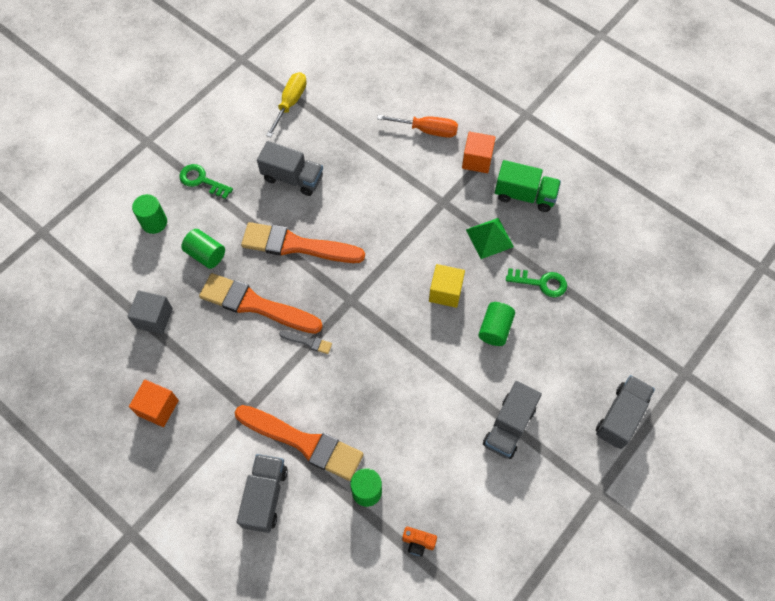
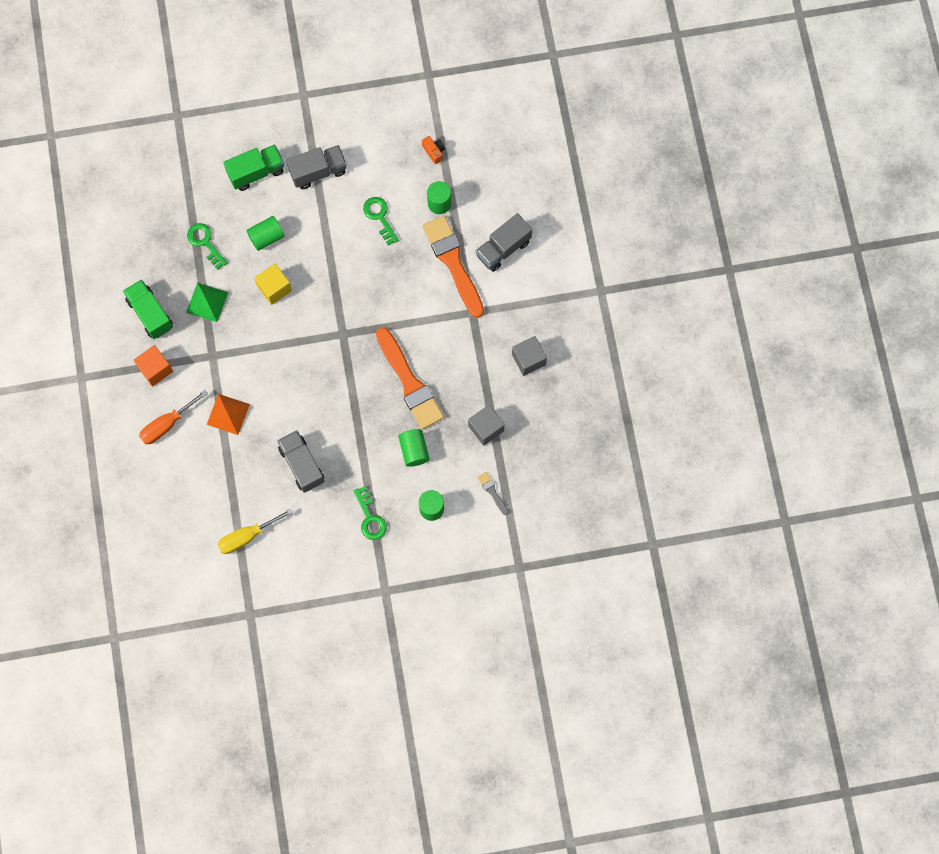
camera: 140 degrees left, 10 degrees up
(158, 408) = (528, 359): orange cube -> grey cube
(297, 245) = (345, 405): orange brush -> none
(308, 342) = (396, 327): grey brush -> grey brush (492, 492)
(387, 170) = (228, 414): none -> orange pyramid
(411, 430) = (380, 217): none -> green key
(427, 130) = (167, 424): orange screwdriver -> orange screwdriver turned 90 degrees counterclockwise
(562, 379) = (256, 172): none -> green truck
(620, 417) = (244, 123): grey truck -> none

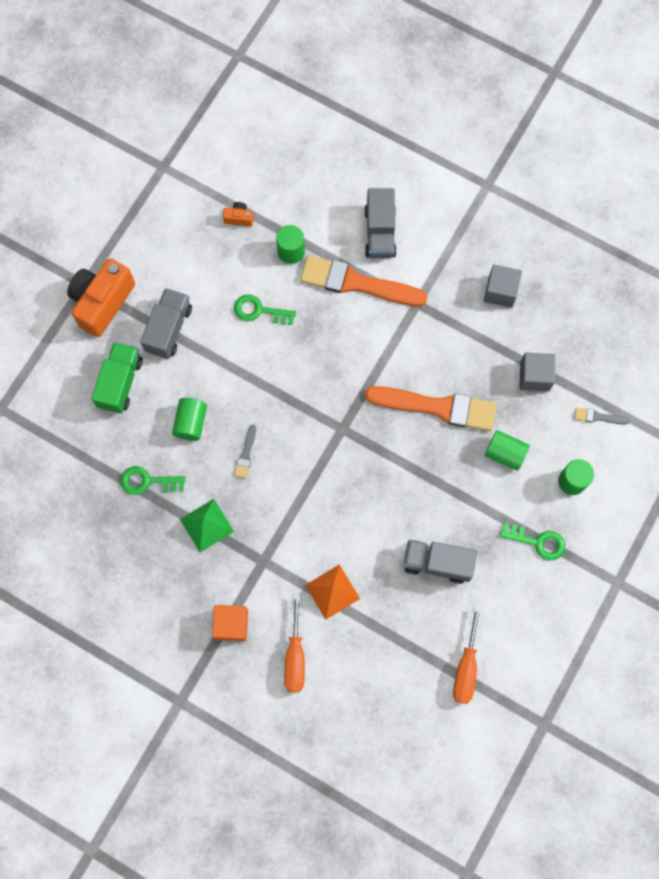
camera: 50 degrees left, 0 degrees up
(150, 314) = (172, 586): green truck -> none
(247, 536) = (466, 667): yellow screwdriver -> orange screwdriver
(274, 288) = (246, 454): yellow cube -> grey brush
(301, 116) = (102, 302): none -> orange camera

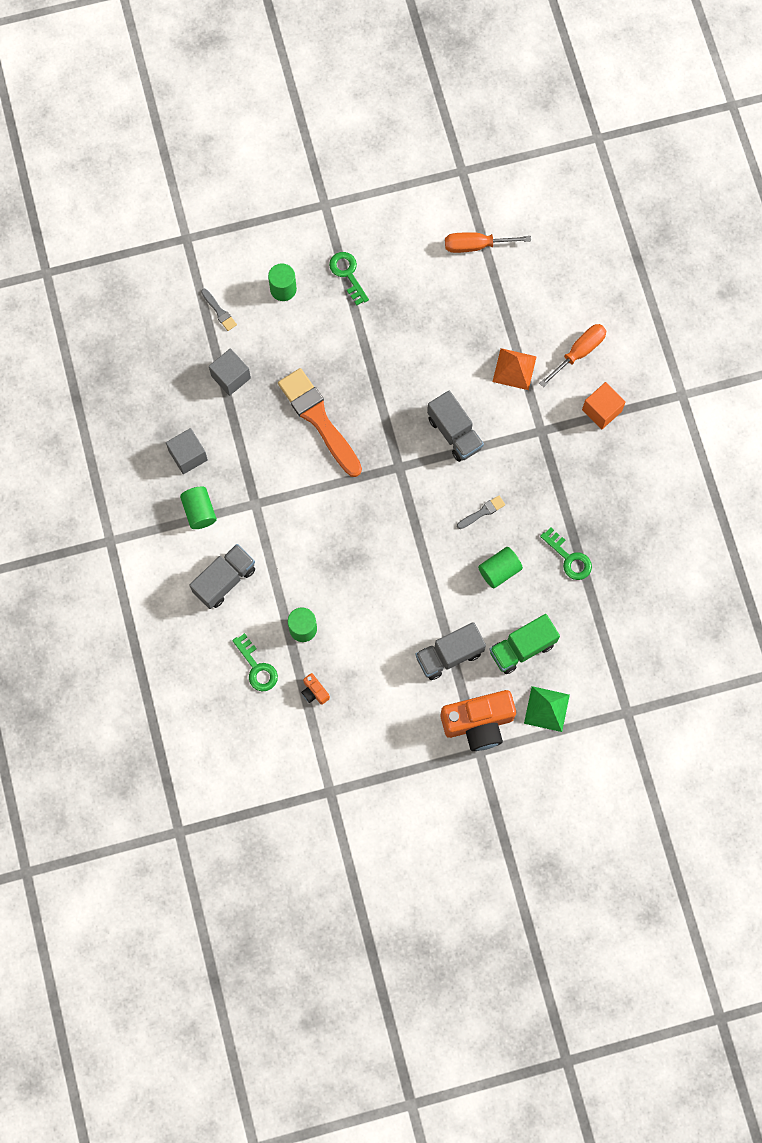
camera: 135 degrees left, 0 degrees up
(207, 525) = (556, 489): green pyramid -> green pyramid (546, 709)
(259, 311) = (371, 606): green key -> green key (257, 667)
(357, 283) = (281, 559): orange brush -> none
(437, 563) = (427, 322): grey truck -> grey truck (454, 433)
(466, 667) = (476, 245): orange screwdriver -> orange screwdriver turned 150 degrees counterclockwise
(505, 453) = (307, 347): green cylinder -> green cylinder (199, 511)

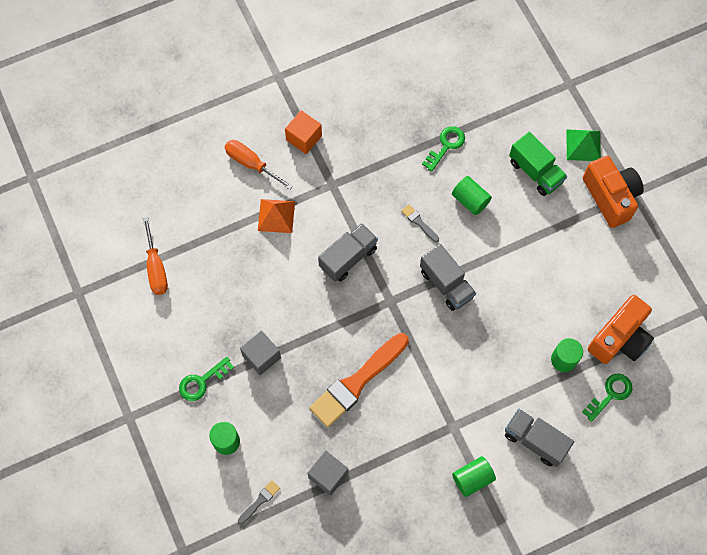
camera: 100 degrees left, 5 degrees down
(188, 455) = (418, 501): grey cube -> grey cube (261, 356)
(314, 692) = (619, 339): orange camera -> orange camera, size x2.35
(449, 655) = (556, 230): grey truck -> grey truck (446, 284)

